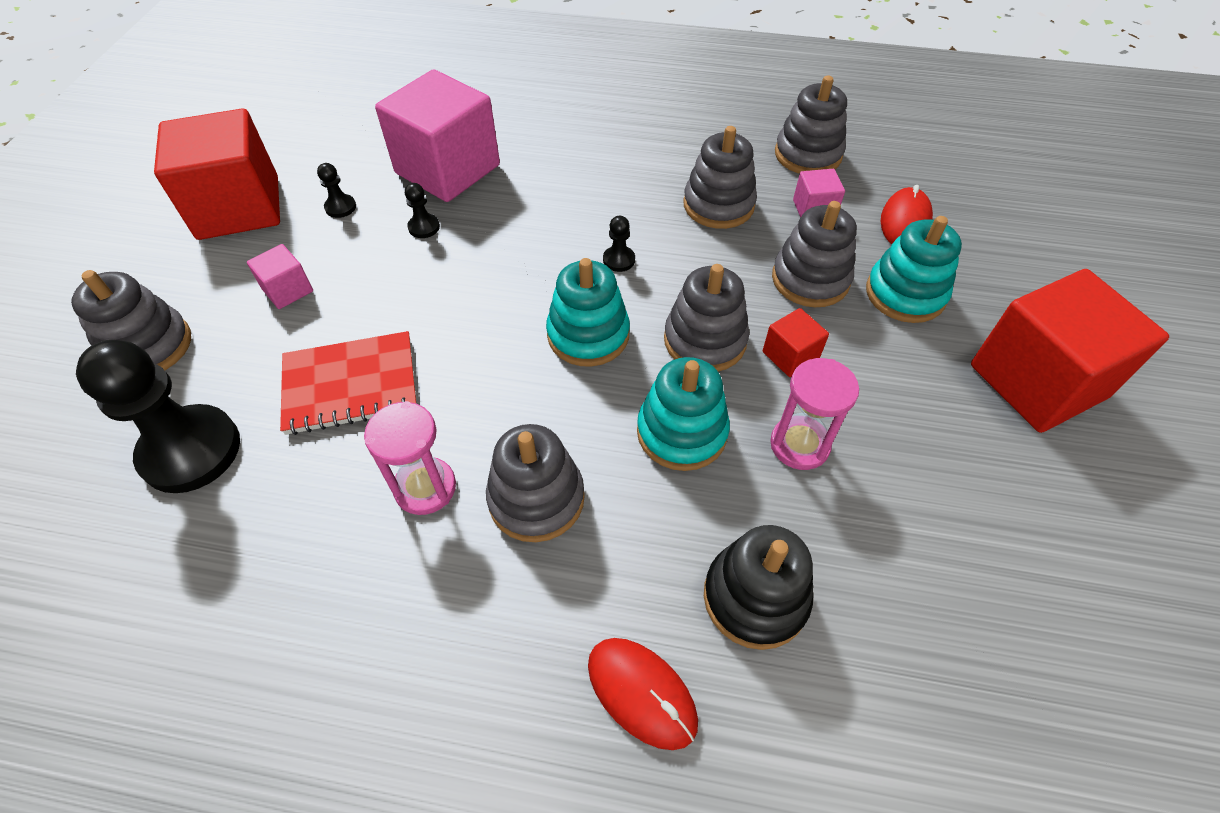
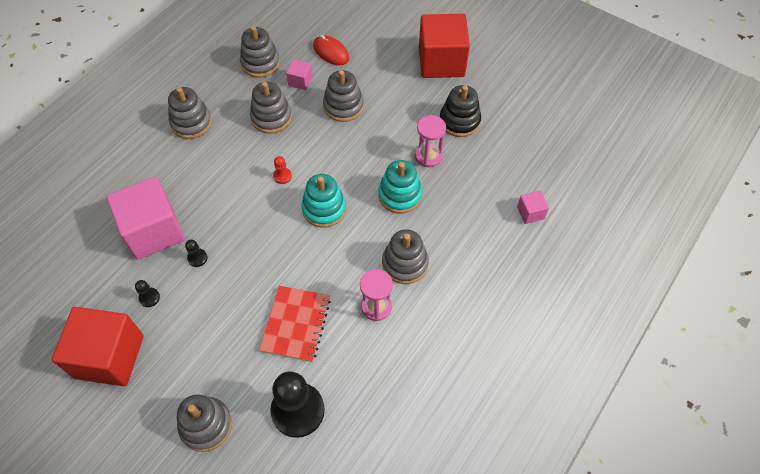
camera: 65 degrees left, 5 degrees up
(288, 290) = (205, 341): pink cube -> pink cube (530, 213)
(619, 260) = (282, 176): black pawn -> red pawn
(641, 693) = (505, 258): red mouse -> none
(705, 340) = (355, 164): grey stacking toy -> grey stacking toy (191, 123)
(755, 597) = (486, 204): black stacking toy -> black stacking toy (459, 121)
(790, 355) = (382, 136): red cube -> none
(905, 294) = (373, 77): turquoise stacking toy -> none

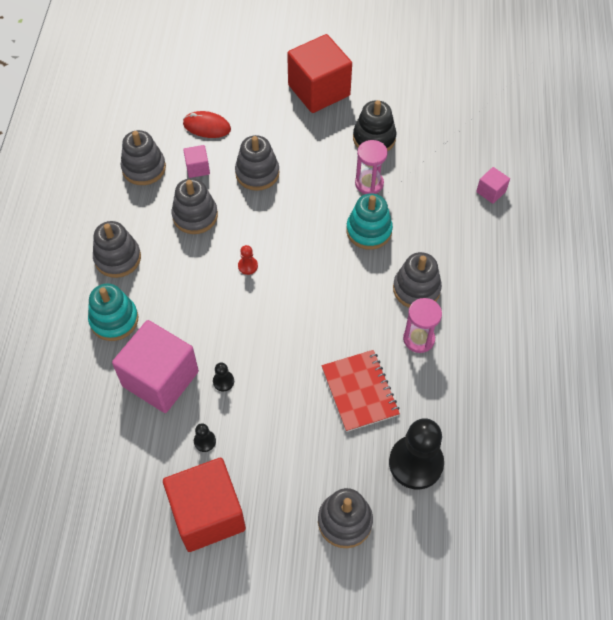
camera: 30 degrees left, 0 degrees up
(324, 209) = (309, 277): turquoise stacking toy -> turquoise stacking toy (114, 320)

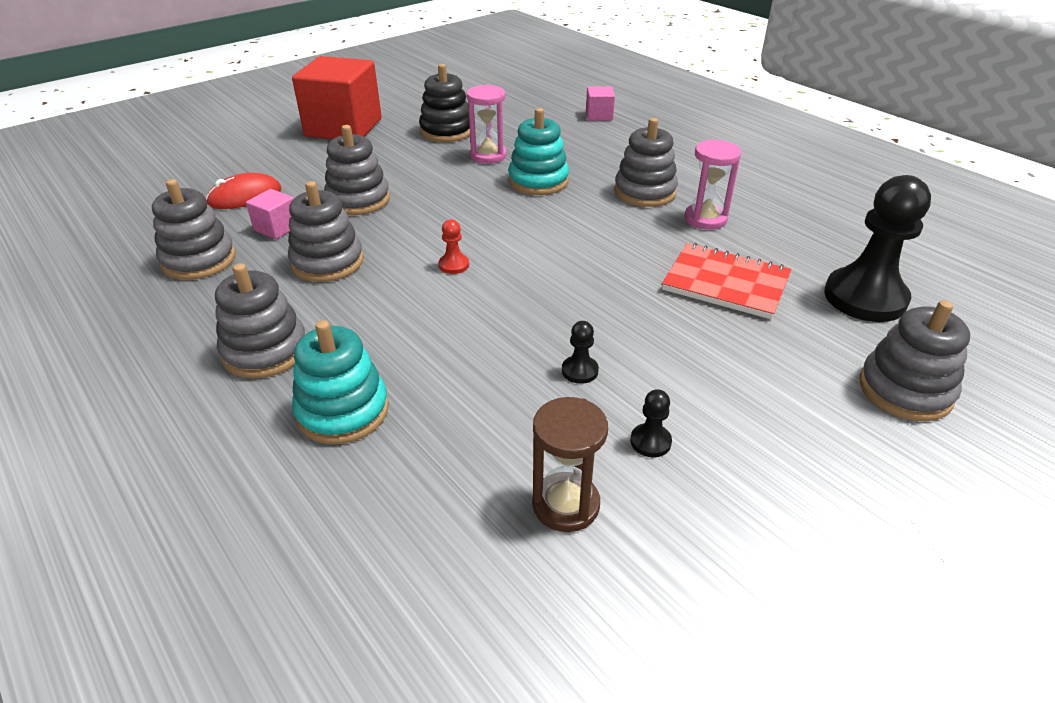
camera: 45 degrees left, 20 degrees down
(141, 437) = (565, 504): none -> brown hourglass
(160, 379) = (497, 424): pink cube -> none
(208, 514) = (778, 513): red cube -> none

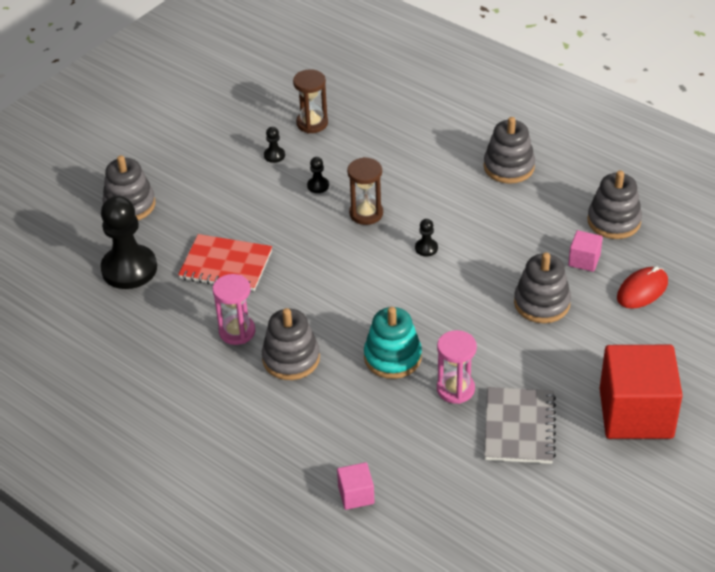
camera: 170 degrees right, 5 degrees up
(327, 262) = (519, 235): grey stacking toy -> none
(343, 411) = (440, 144): turquoise stacking toy -> none
(446, 131) = (519, 427): black stacking toy -> grey notebook
(454, 265) = (426, 248): red pawn -> black pawn
(516, 318) = (366, 213): none -> brown hourglass

